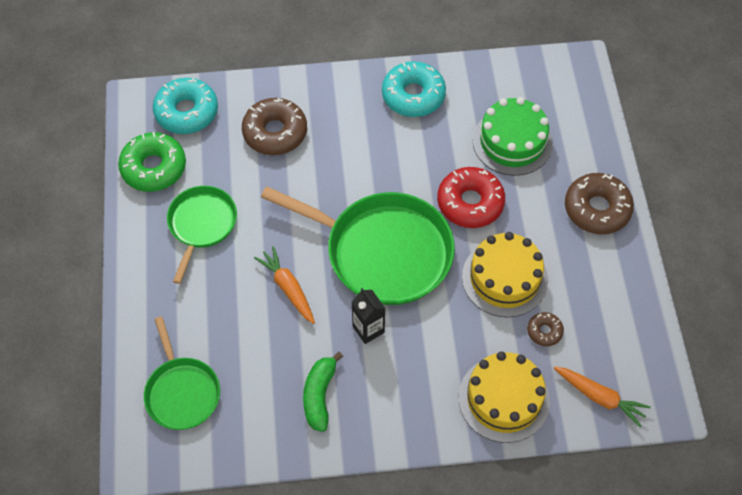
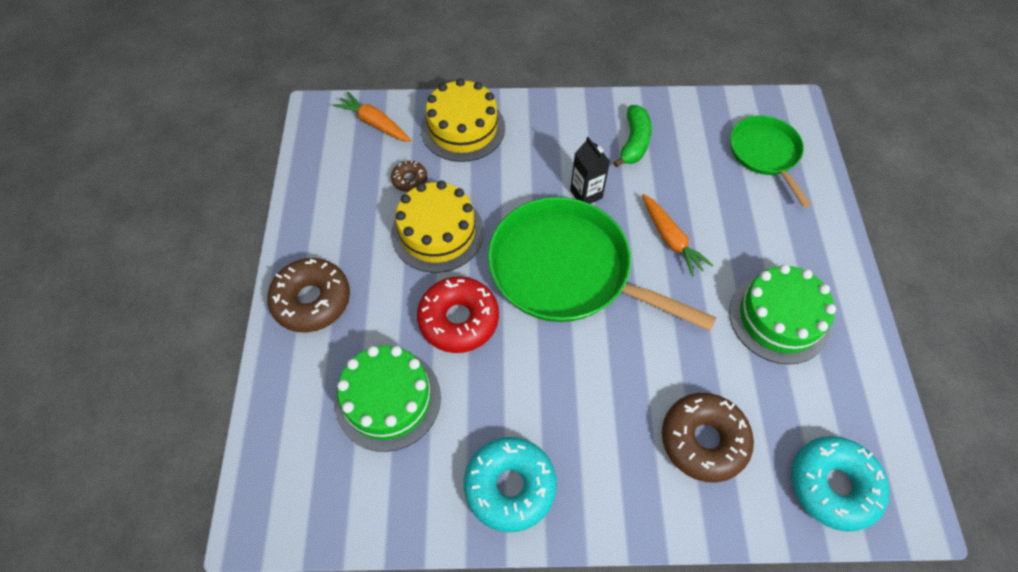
camera: 175 degrees left, 0 degrees up
(154, 168) = (856, 399): green donut -> none
(201, 224) = (779, 318): green pan -> green cake

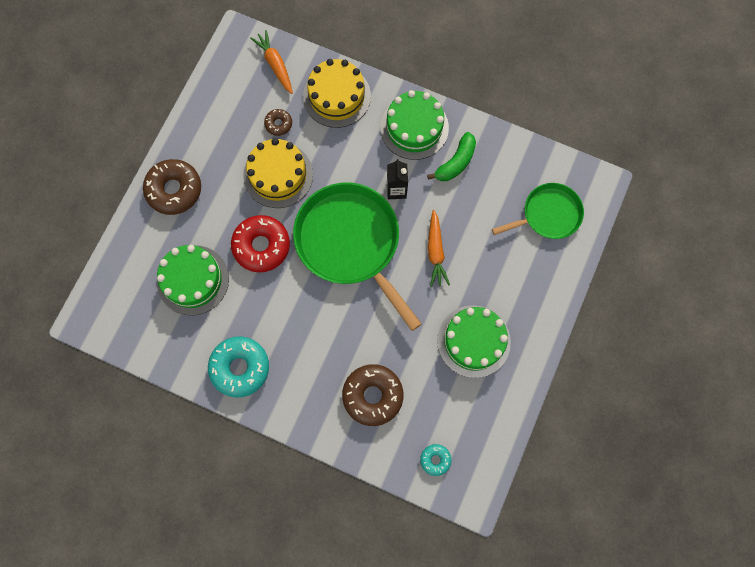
camera: 25 degrees right, 15 degrees up
(567, 126) = (414, 127): none -> green cake
(765, 153) = (548, 214): green pan -> green pan turned 60 degrees clockwise
(833, 485) = (435, 460): turquoise donut -> turquoise donut, size x0.50

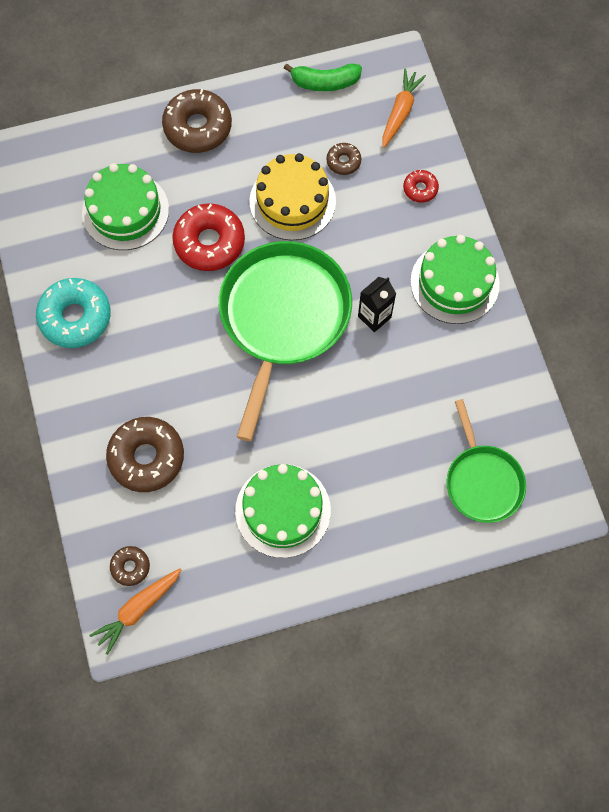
camera: 50 degrees right, 5 degrees down
(337, 96) = (420, 189): yellow cake -> red donut
(435, 251) = (344, 402): orange carrot -> orange carrot (138, 609)
(435, 460) = (130, 567): turquoise donut -> brown donut
(456, 162) = (455, 349): green banana -> green banana (325, 83)
(548, 214) = (482, 481): green pan -> green pan turned 45 degrees clockwise

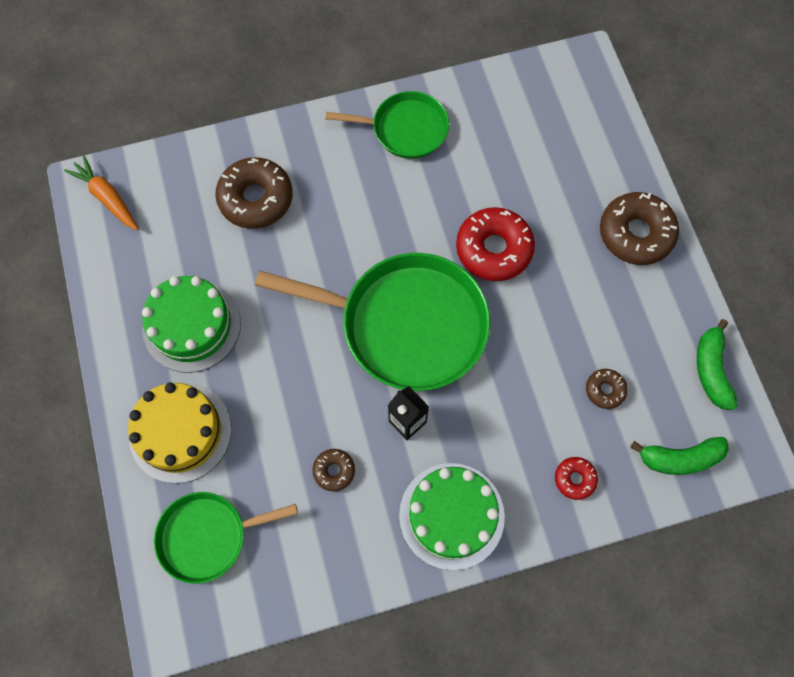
camera: 90 degrees right, 0 degrees up
(75, 317) = (405, 129): turquoise donut -> green pan
(125, 211) = (527, 167): green cake -> none
(130, 567) = (148, 189): brown donut -> brown donut (334, 471)
(292, 201) = (549, 334): yellow cake -> yellow cake (180, 432)
(400, 112) = (680, 458): orange carrot -> green banana

